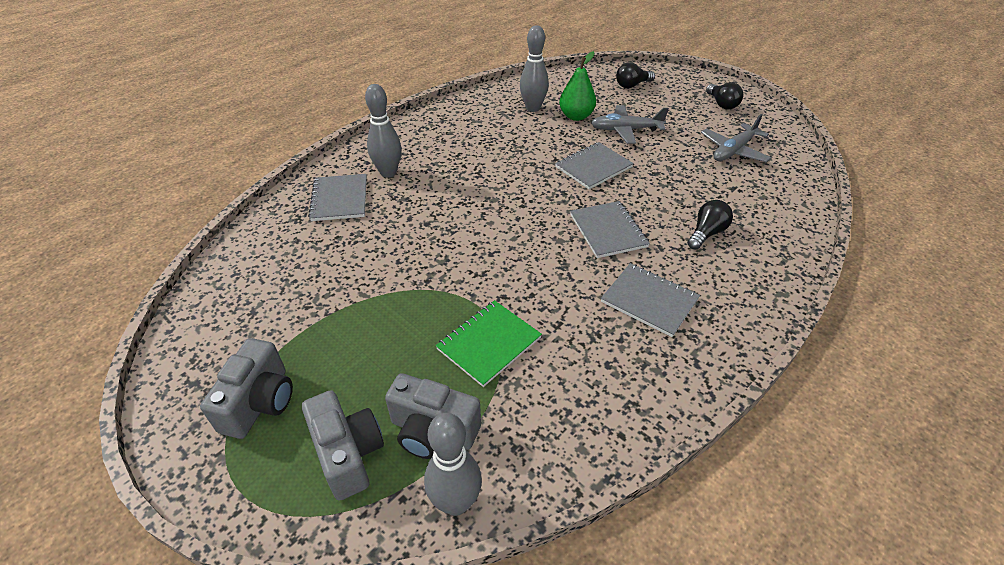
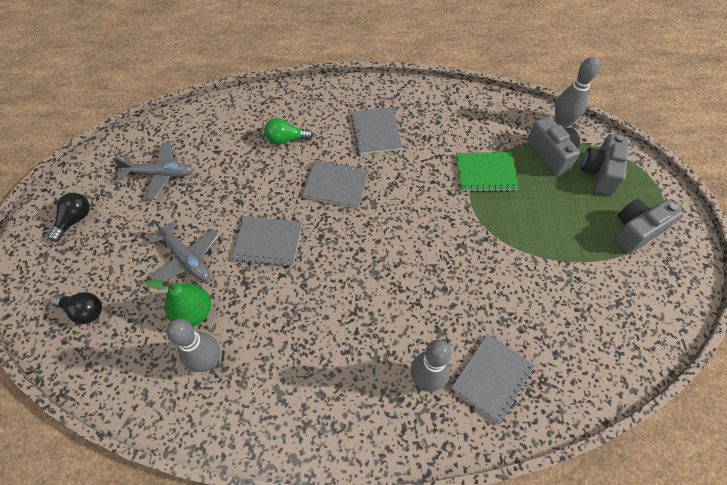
camera: 135 degrees left, 15 degrees up
(608, 231) = (336, 185): grey notebook -> grey notebook turned 75 degrees clockwise
(706, 233) = (286, 139): black light bulb -> green light bulb

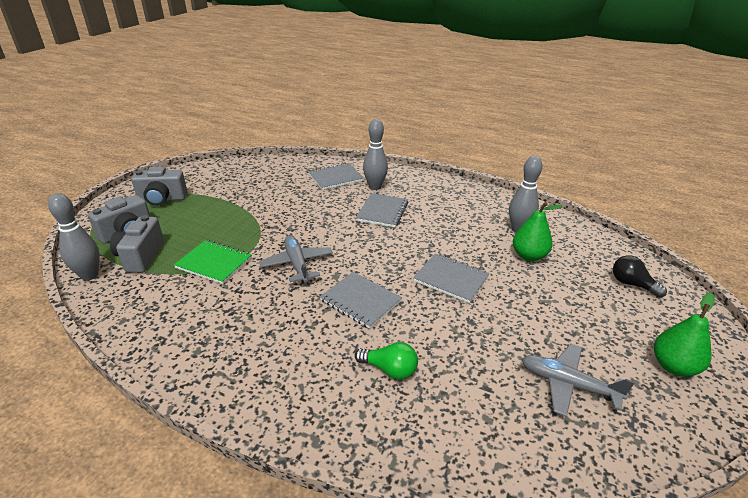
camera: 155 degrees left, 25 degrees down
(75, 220) = (673, 366): black light bulb -> green pear
(187, 259) = (533, 291): grey plane -> grey plane (297, 264)
(376, 132) = (277, 337): grey notebook -> grey notebook (382, 211)

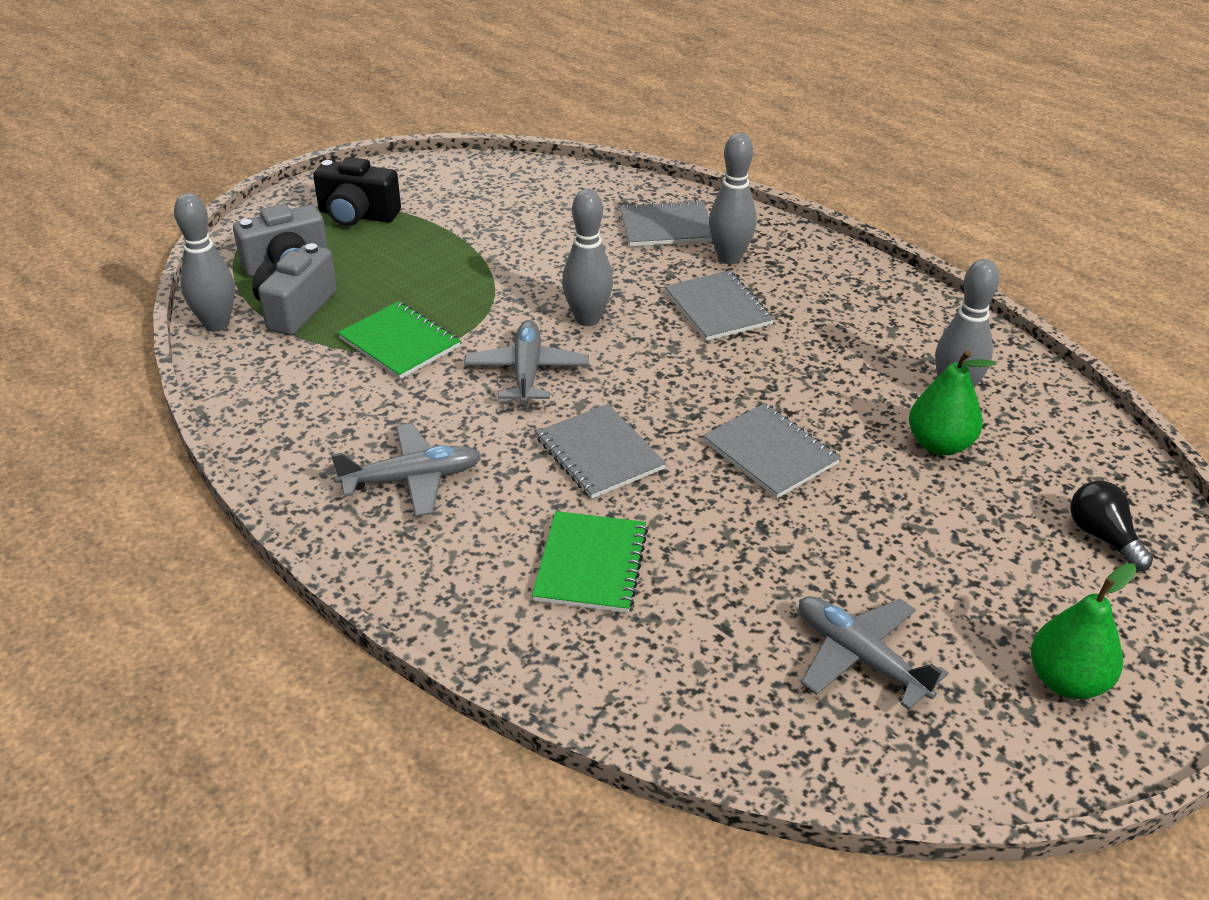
camera: 20 degrees right, 5 degrees up
(162, 199) = (357, 215): grey camera -> black camera
(255, 343) = (412, 479): none -> grey plane
(317, 229) = (587, 319): none -> grey bowling pin
(382, 211) = (718, 308): grey notebook -> grey notebook turned 60 degrees counterclockwise
(389, 369) = (591, 564): green light bulb -> green notebook

